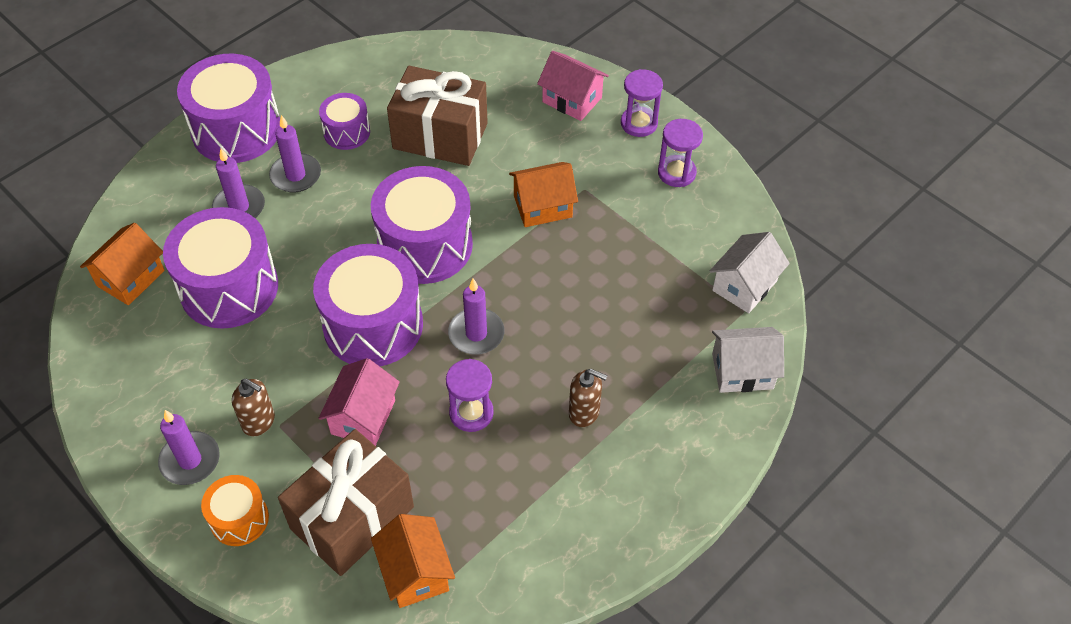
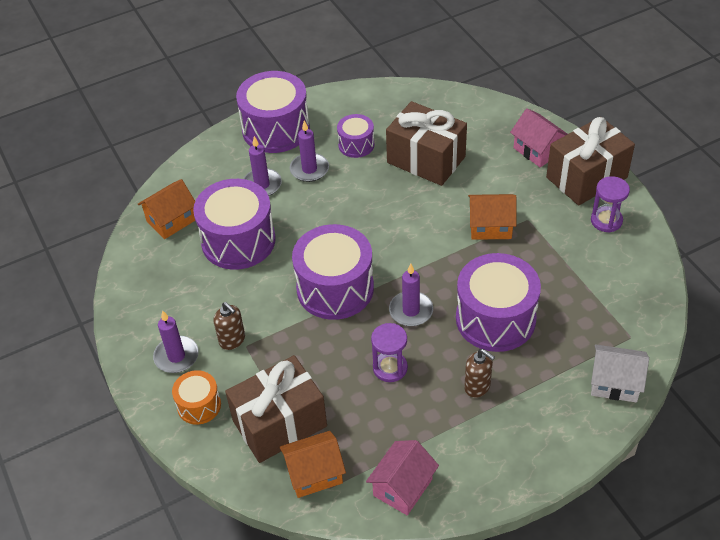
camera: 20 degrees right, 5 degrees down
(363, 417) = (308, 353): pink house -> pink house (402, 487)
(415, 572) = (314, 473): orange house -> orange house turned 75 degrees clockwise
(425, 245) = (391, 238): purple drum -> purple drum (495, 319)
(639, 123) = (586, 177): purple hourglass -> brown gift
(744, 286) = (636, 318): white house -> none

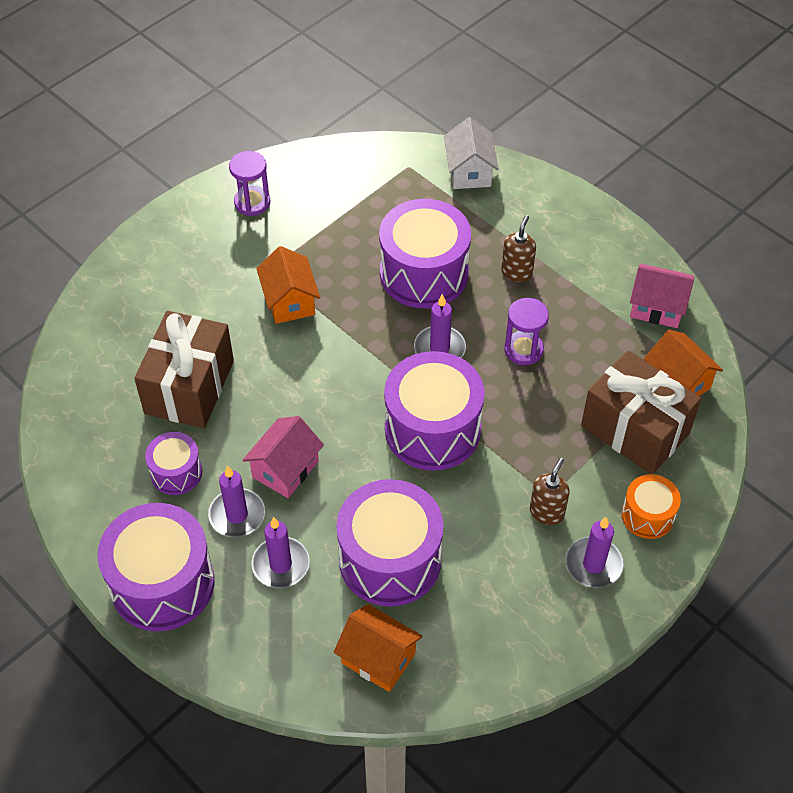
camera: 110 degrees left, 5 degrees up
(537, 150) = (149, 278): pink house -> pink house (285, 469)
(586, 177) = (186, 227): brown gift -> none

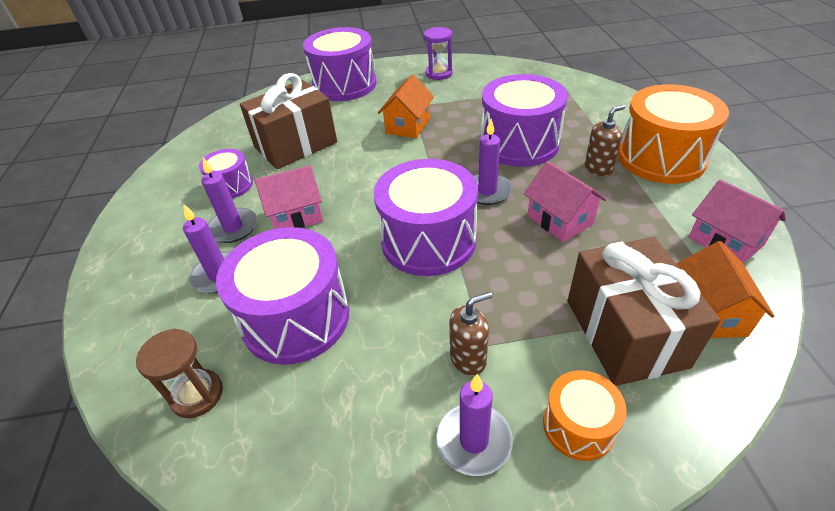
camera: 40 degrees right, 10 degrees down
(162, 583) = (140, 244): purple drum -> purple drum (344, 85)
(378, 658) = (197, 395): orange house -> brown hourglass
(469, 171) = (609, 101): white house -> none
(523, 349) = (559, 220): purple hourglass -> pink house
(561, 233) = (661, 158): none -> orange drum

